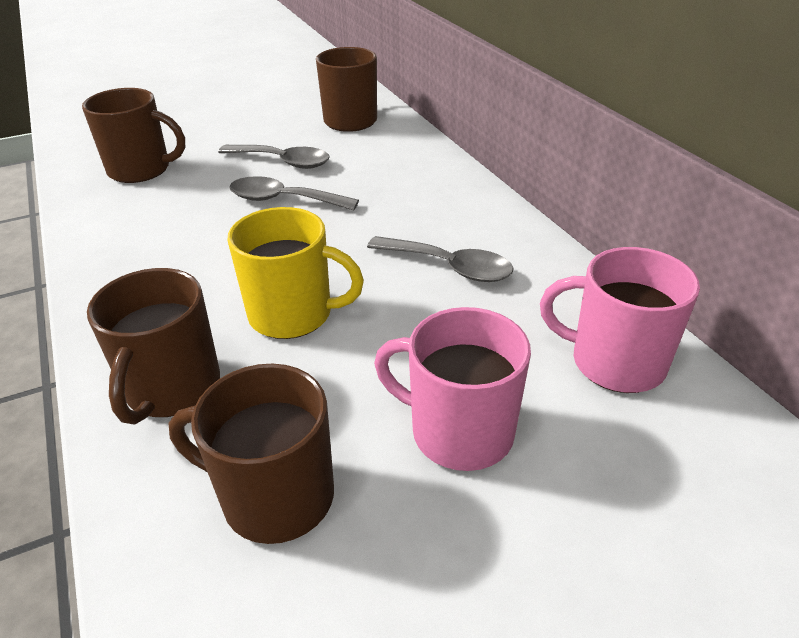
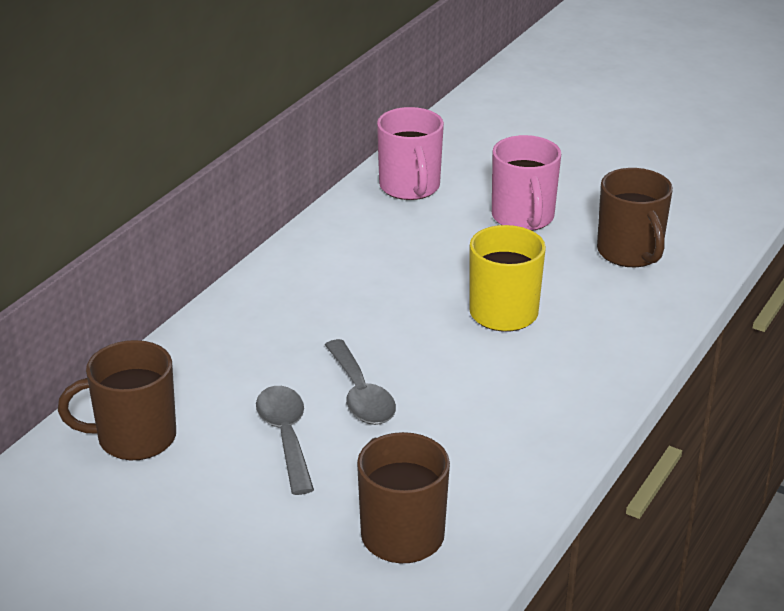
camera: 125 degrees left, 5 degrees down
(172, 388) = (618, 323): brown mug -> none
(449, 267) = (374, 269): grey spoon -> none

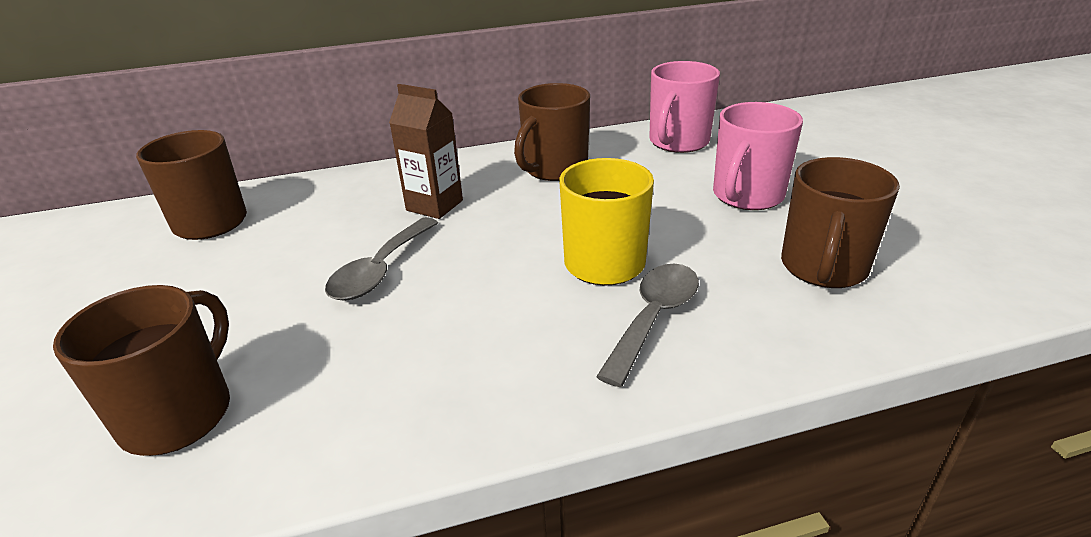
camera: 45 degrees right, 0 degrees up
(286, 436) = (279, 272): grey spoon -> grey spoon (654, 318)
(308, 330) = (434, 205): none -> brown carton
(350, 255) = (554, 169): none -> brown mug

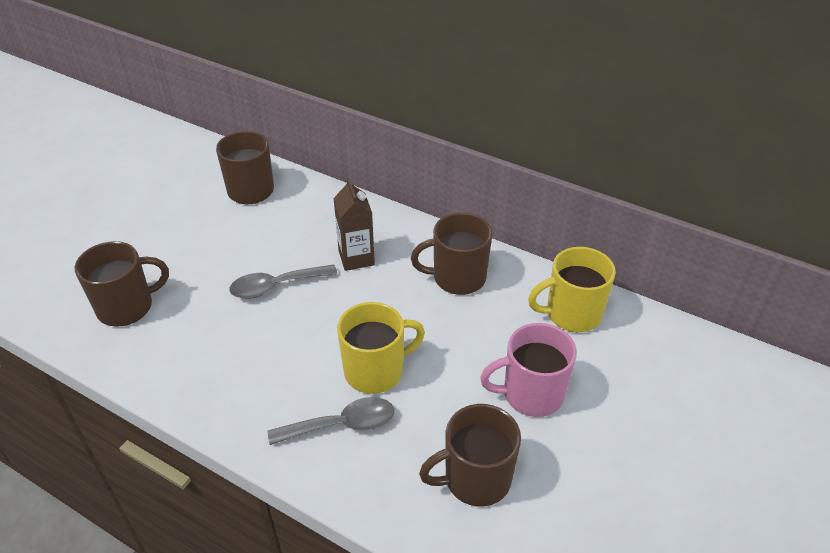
camera: 45 degrees right, 10 degrees up
(678, 142) = (571, 314): pink mug -> yellow mug

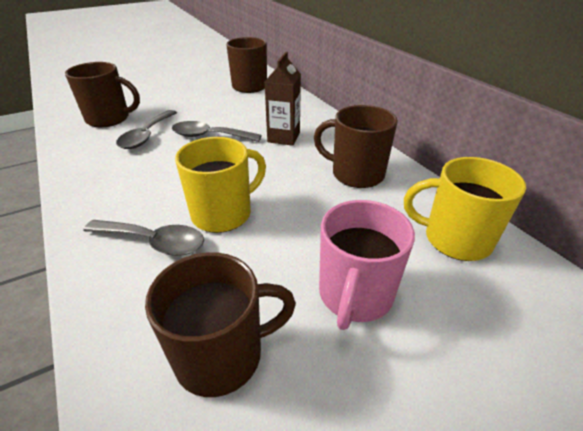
camera: 30 degrees right, 5 degrees down
(203, 314) = (146, 136): none -> grey spoon
(375, 371) = (223, 213): yellow mug -> yellow mug turned 45 degrees counterclockwise
(475, 479) = (222, 355): brown mug -> brown mug turned 150 degrees clockwise
(531, 394) = (355, 295): pink mug -> pink mug turned 90 degrees counterclockwise

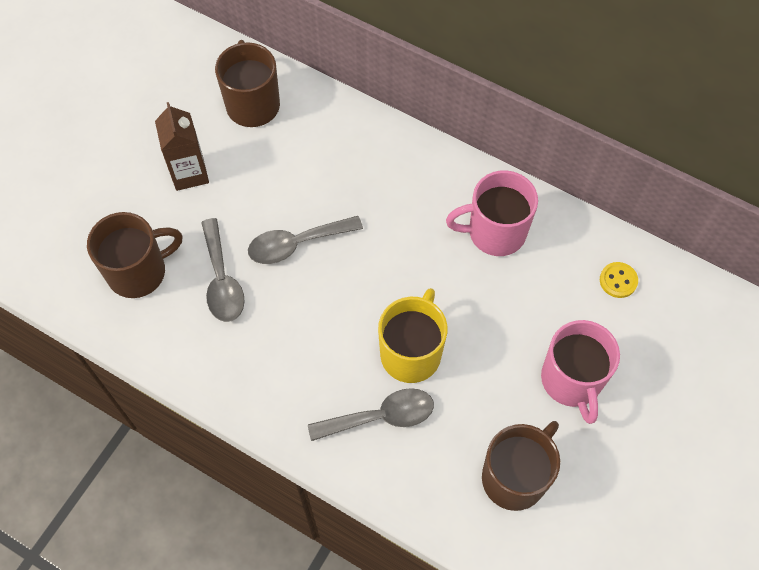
camera: 30 degrees left, 25 degrees up
(283, 137) = (382, 205): brown carton -> brown carton (189, 173)
(356, 174) = (495, 232): brown mug -> pink mug
(455, 239) = (618, 280): yellow mug -> yellow button

